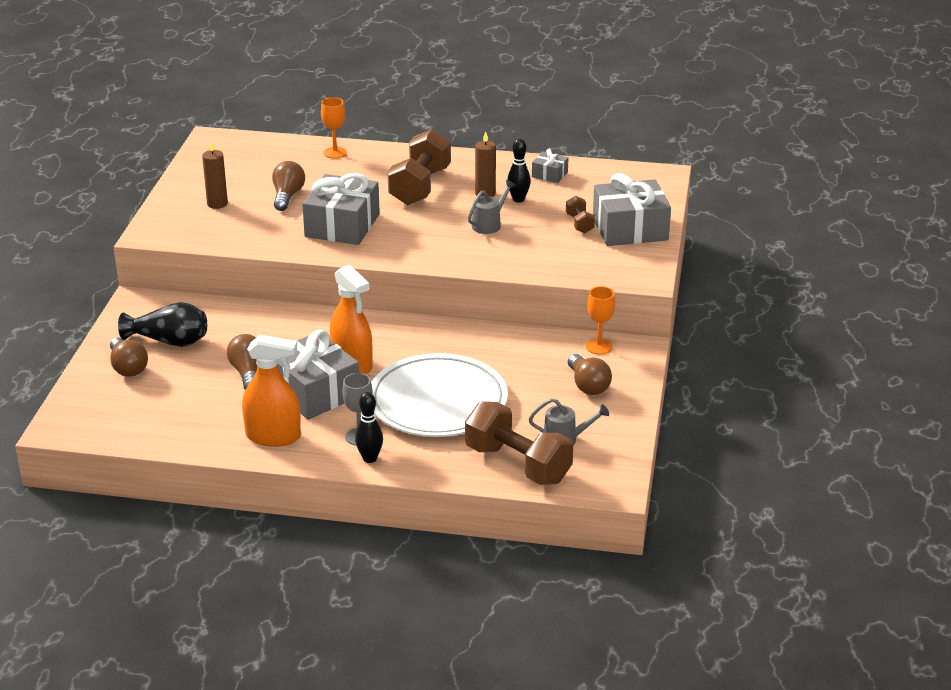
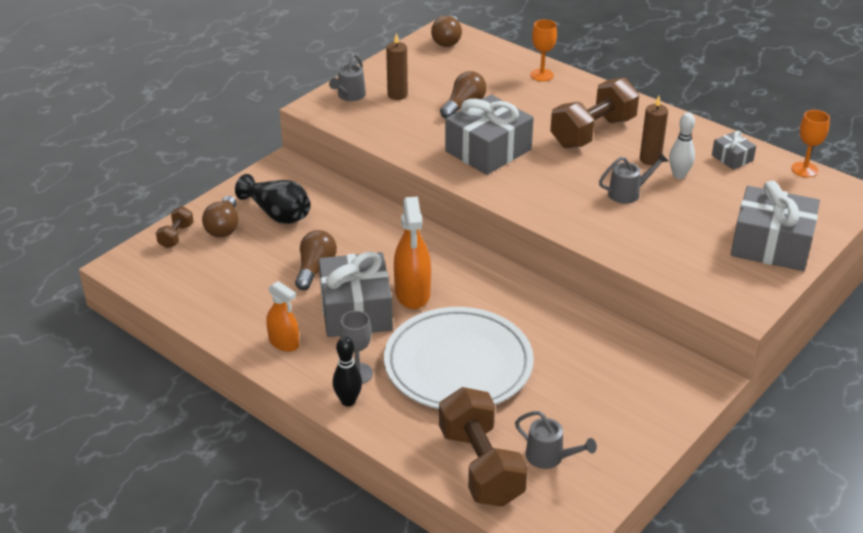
camera: 30 degrees right, 5 degrees up
(172, 217) = (349, 96): none -> grey watering can
(273, 436) = (284, 343): orange spray bottle -> orange spray bottle, size x0.63
(518, 199) = (679, 175): black bowling pin -> white bowling pin
(579, 224) = (721, 221): brown dumbbell -> brown dumbbell (176, 236)
(588, 385) = (620, 404): brown light bulb -> brown light bulb (447, 40)
(599, 347) = (665, 363): orange goblet -> orange goblet (804, 169)

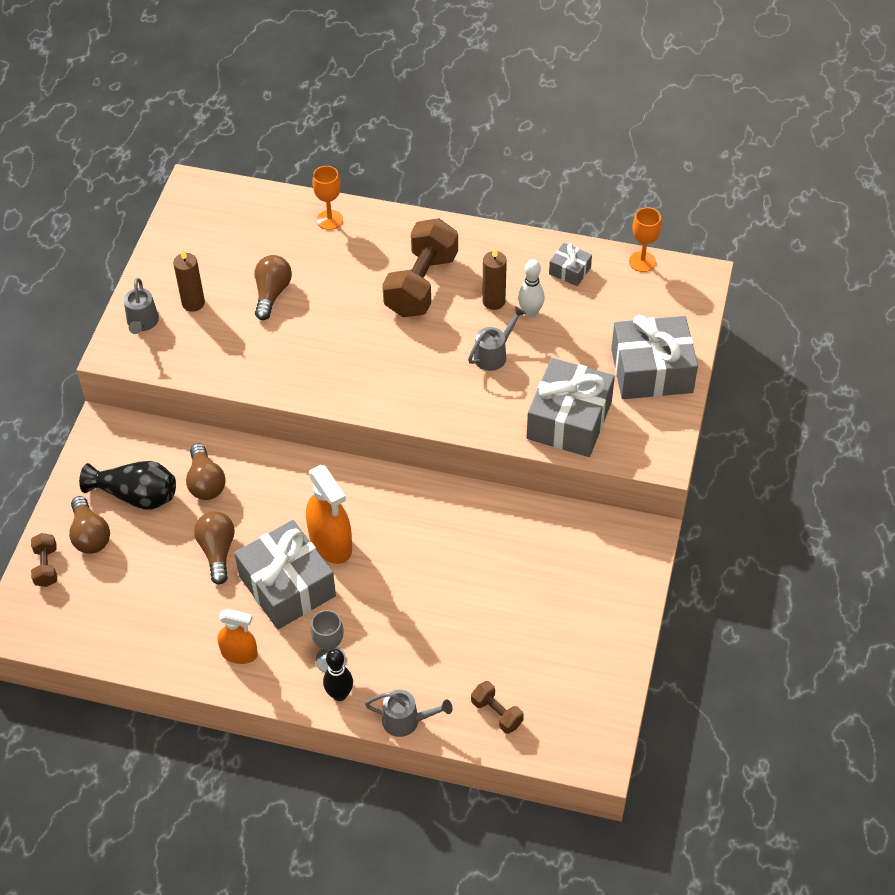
camera: 25 degrees left, 15 degrees up
(447, 40) = (203, 202): brown light bulb -> brown light bulb (206, 482)
(458, 364) = (418, 610): white plate -> none
(481, 466) = (496, 713): brown dumbbell -> brown dumbbell, size x0.47
(488, 150) = (329, 348): grey gift -> grey gift (569, 420)
(550, 457) = (551, 678): grey watering can -> grey watering can (406, 721)

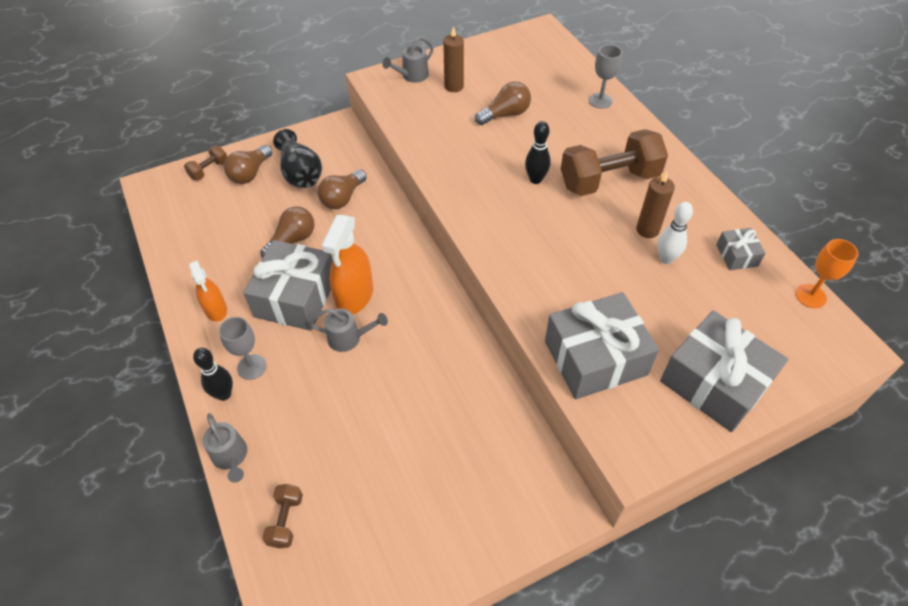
camera: 50 degrees right, 0 degrees up
(329, 220) = (600, 101): orange goblet -> grey goblet
(369, 329) = (535, 179): none -> black bowling pin
(494, 354) = (600, 264): grey watering can -> grey watering can (349, 338)

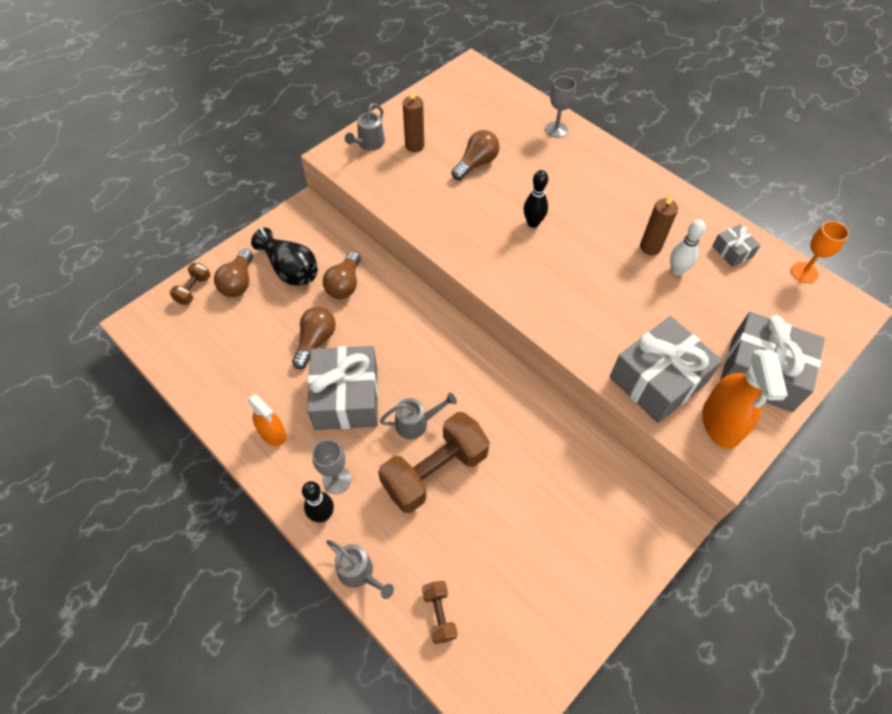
camera: 20 degrees left, 5 degrees up
(354, 296) = (402, 380): orange spray bottle -> orange spray bottle (720, 423)
(609, 180) = (597, 207): brown dumbbell -> brown dumbbell (435, 471)

